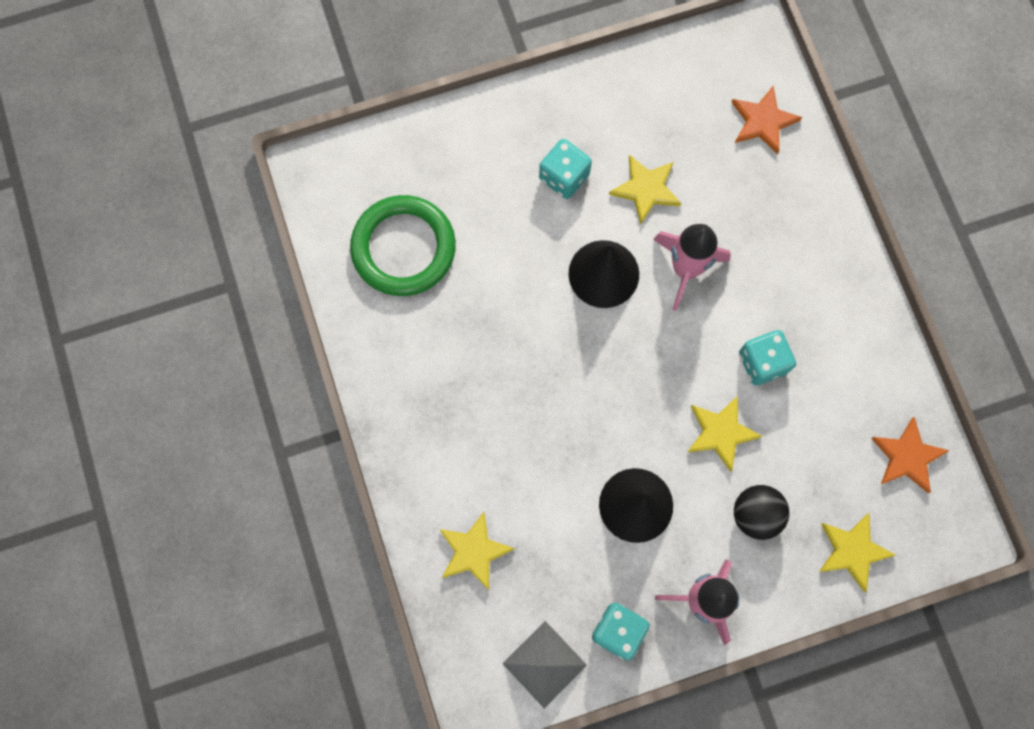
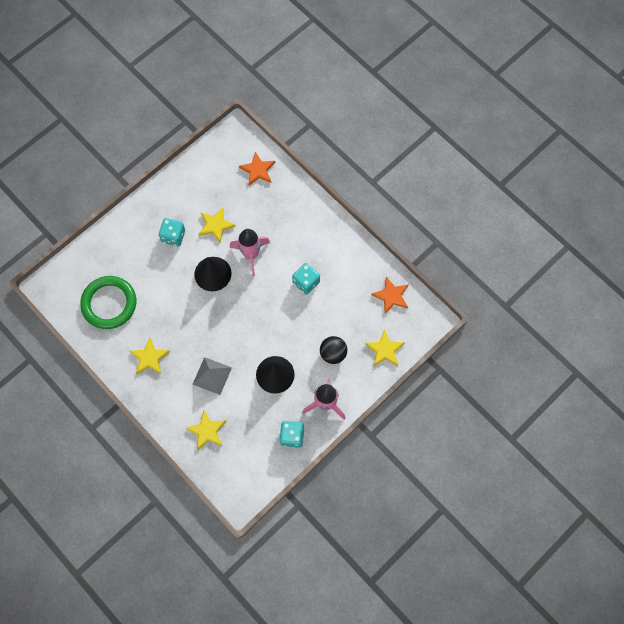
camera: 25 degrees left, 5 degrees down
(544, 664) = (264, 467): grey pyramid -> grey pyramid (212, 376)
(720, 433) = (300, 323): yellow star -> yellow star (149, 358)

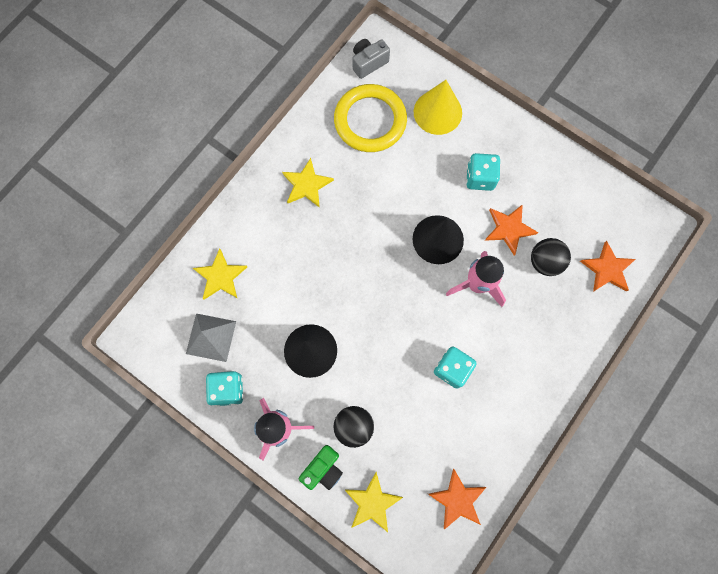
camera: 80 degrees right, 5 degrees up
(60, 296) = (368, 63): none -> grey camera
(109, 303) = (370, 121): green ring -> yellow ring
(115, 255) = (437, 112): none -> yellow cone
(212, 376) = (295, 267): grey pyramid -> grey pyramid (211, 337)
(216, 225) = (509, 229): yellow star -> orange star
(244, 207) = (545, 262): none -> black ball
(357, 378) = (323, 469): none -> green camera

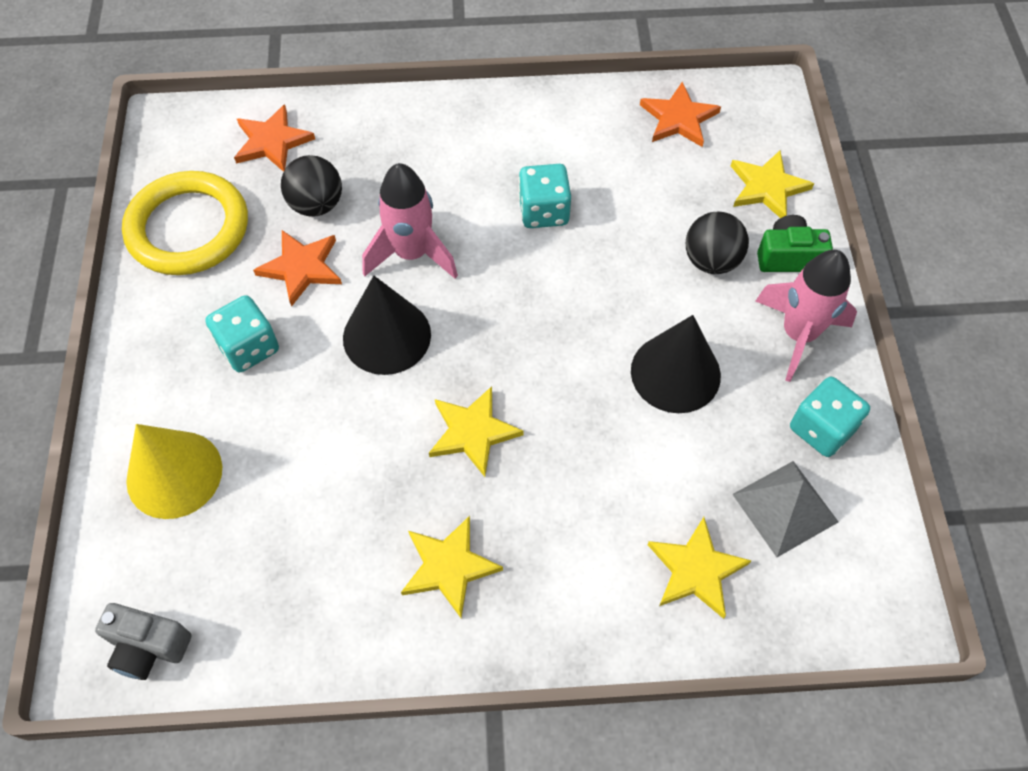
camera: 130 degrees left, 15 degrees down
(357, 239) = (472, 432): none -> yellow star
(370, 121) = (262, 560): yellow ring -> yellow ring (188, 228)

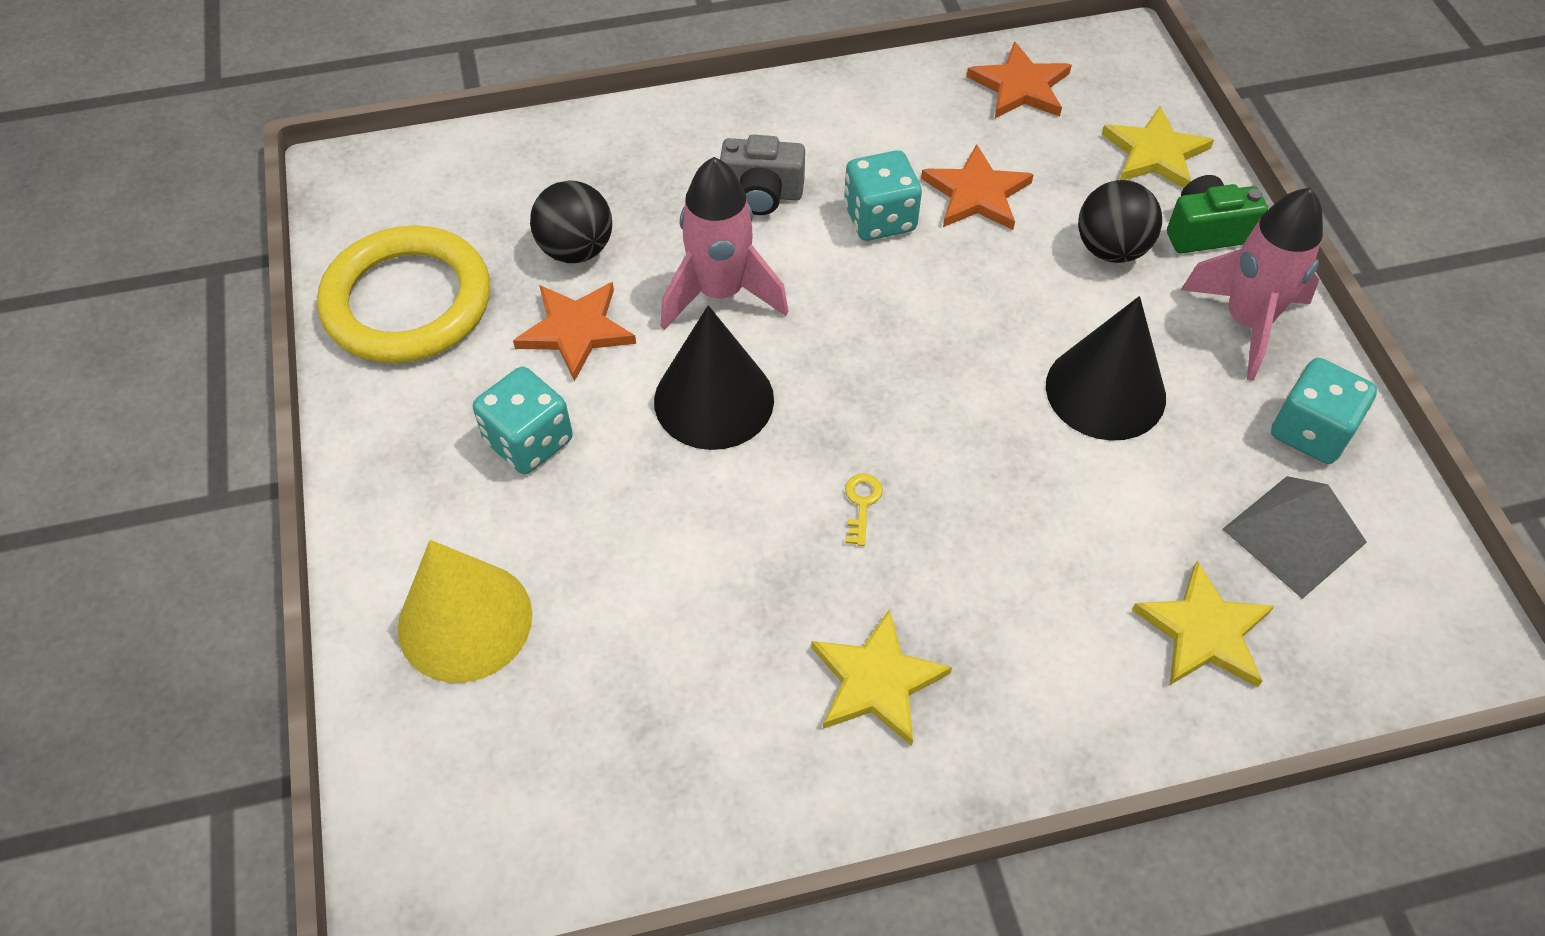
camera: 10 degrees left, 5 degrees down
(148, 647) = (484, 858): grey camera -> grey camera (762, 194)
(272, 141) = (496, 180): orange star -> orange star (976, 194)
(472, 432) = (861, 504): yellow star -> yellow key

